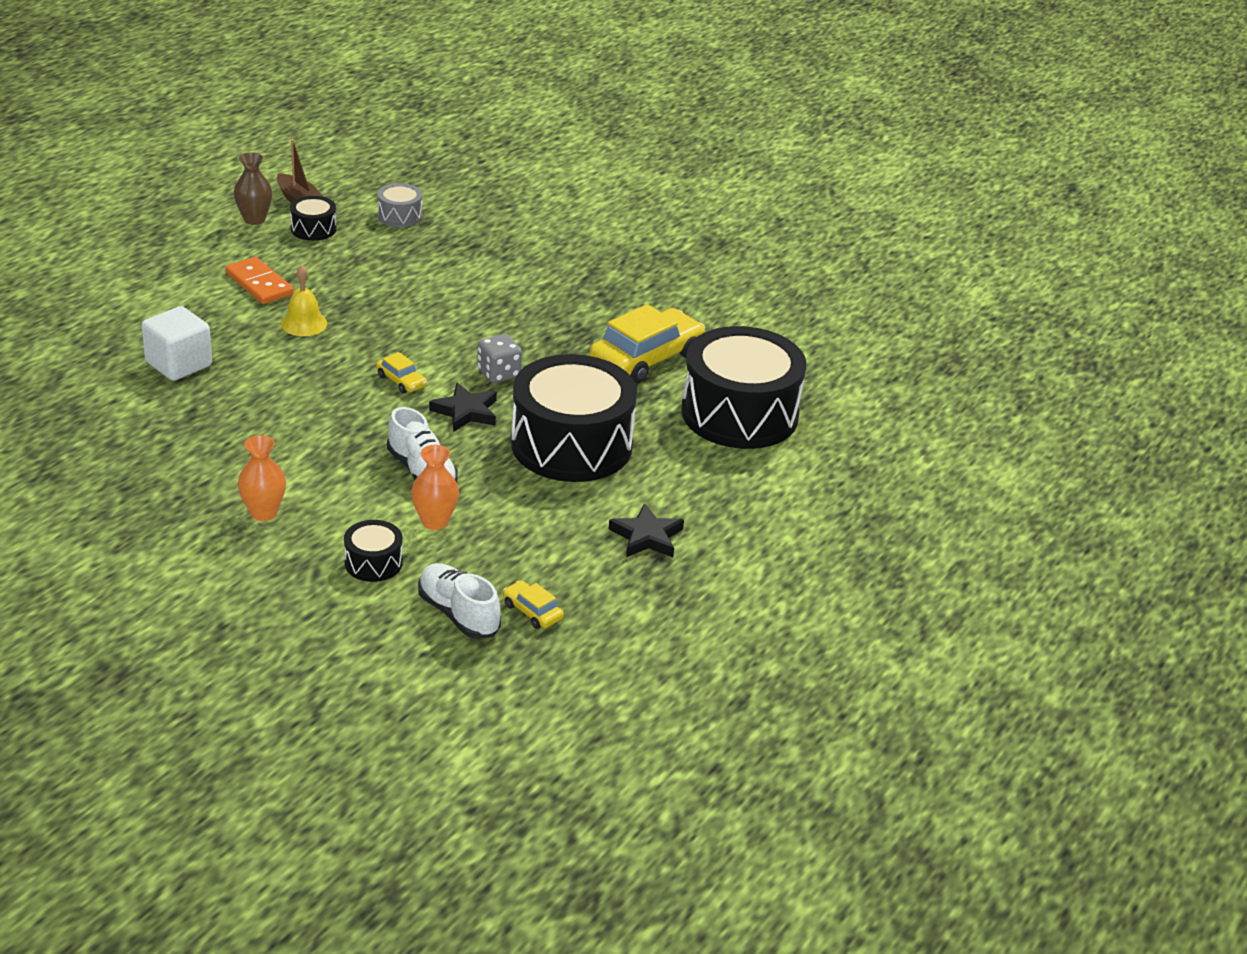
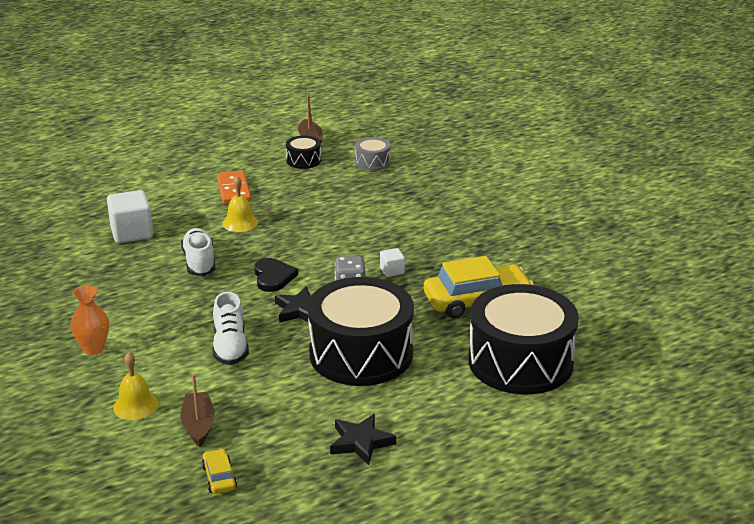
camera: 30 degrees right, 5 degrees down
(254, 219) = (268, 147): brown vase -> none
(373, 563) = (135, 406): black drum -> yellow bell
(401, 381) = (273, 277): yellow car -> black heart
(434, 522) = (207, 386): orange vase -> none
(458, 614) = (162, 463): white shoe -> white shoe (199, 262)
(462, 565) = (198, 425): none -> brown boat
(529, 344) = (392, 271): none -> white cube

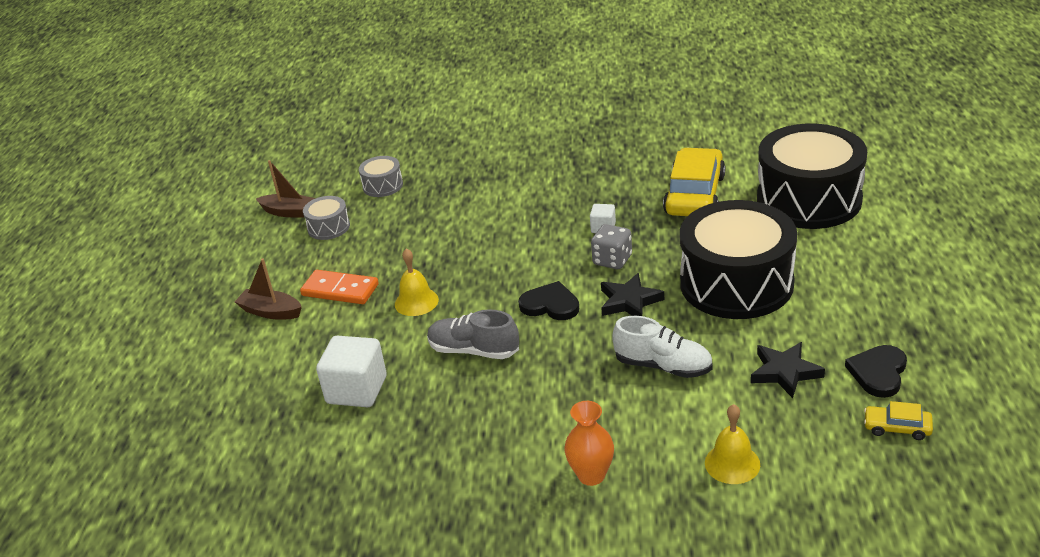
camera: 55 degrees left, 5 degrees up
(198, 425) = (797, 422): brown boat -> brown boat (271, 312)
(199, 262) = (473, 350): white shoe -> grey shoe
(285, 454) = (878, 373): none -> black heart
(303, 160) = (328, 227): black drum -> grey drum
(361, 442) = (883, 320): black star -> black star (785, 372)

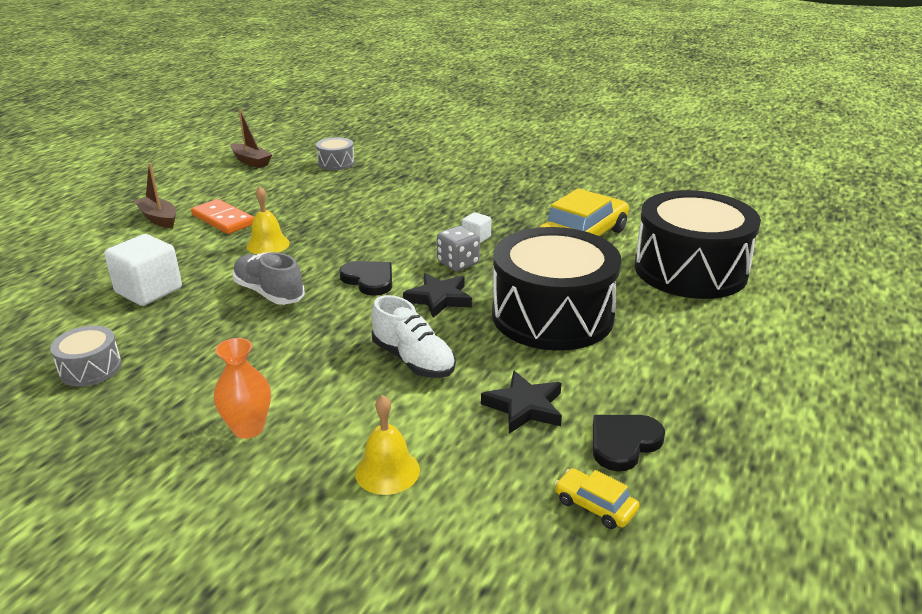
camera: 20 degrees right, 5 degrees down
(328, 227) = (266, 178): grey drum -> grey drum (90, 368)

